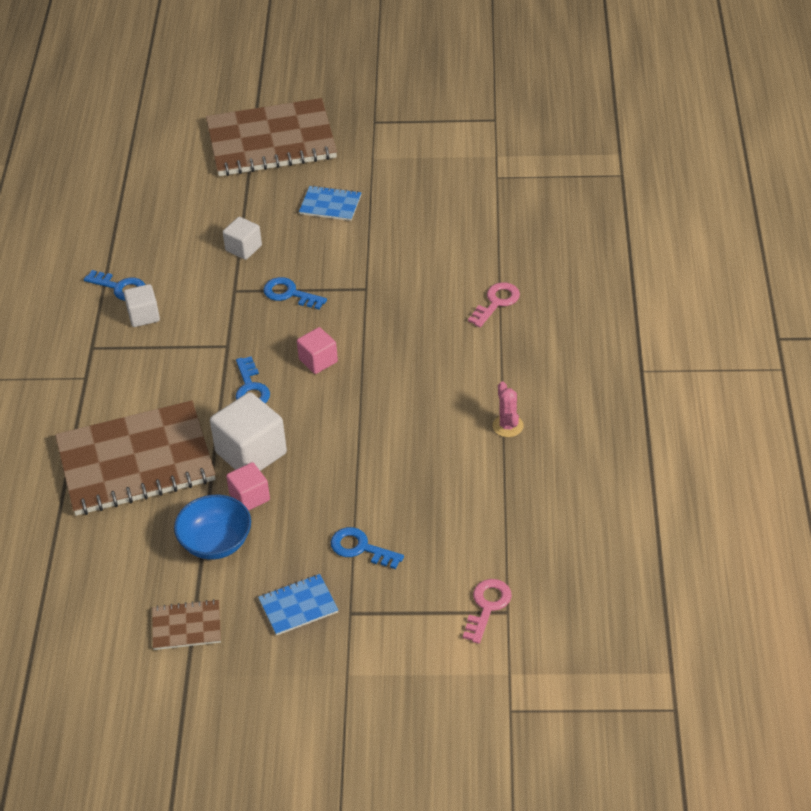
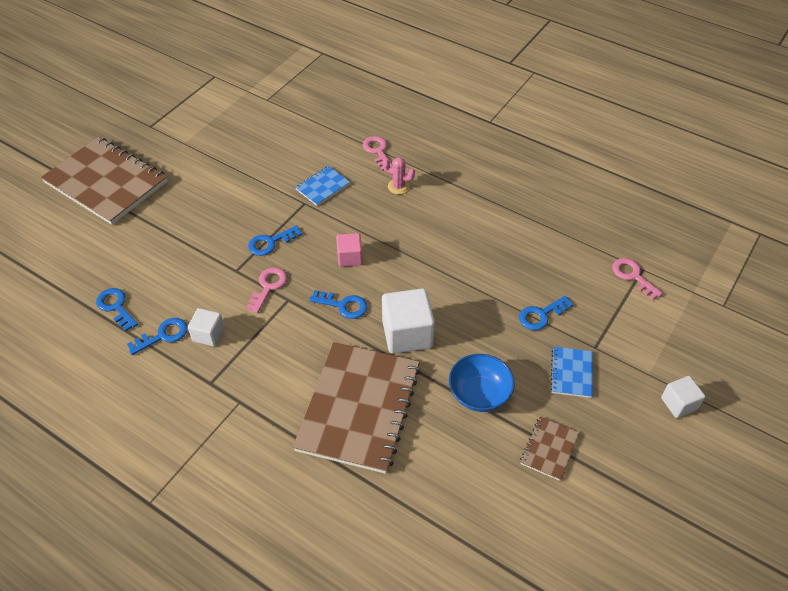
camera: 60 degrees left, 5 degrees up
(129, 239) = (116, 307): none -> blue key
(232, 323) = (268, 287): none -> pink key
(243, 248) = (199, 246): white cube -> white cube (678, 403)
(249, 497) = (449, 354): pink cube -> none
(271, 141) = (106, 182): brown notebook -> brown notebook turned 75 degrees counterclockwise
(330, 205) = (206, 183): blue notebook -> blue notebook (322, 187)
(508, 426) = (488, 196): pink cactus -> pink cactus (398, 186)

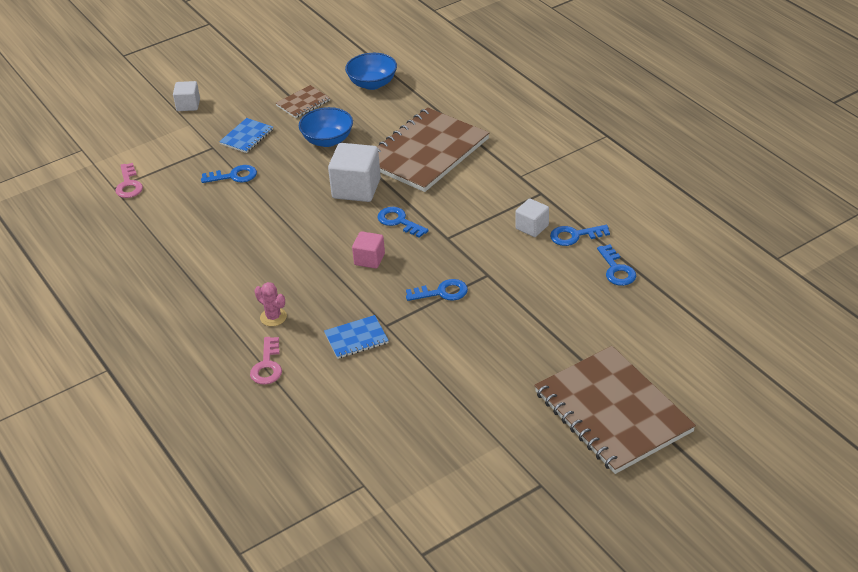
camera: 155 degrees left, 10 degrees down
(268, 287) = (461, 252): pink key -> none
(487, 515) = (372, 84): none -> blue bowl

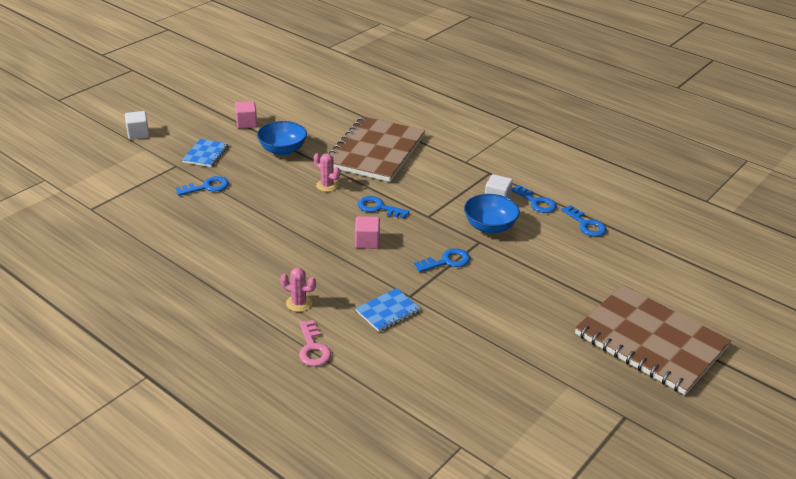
camera: 20 degrees left, 5 degrees down
(128, 184) = (105, 204): pink key -> none
(303, 103) = (246, 123): brown notebook -> pink cube
(356, 188) = (327, 185): white cube -> pink cactus
(372, 84) = (302, 104): blue bowl -> blue bowl (489, 227)
(574, 236) = (536, 202): blue key -> blue key turned 105 degrees counterclockwise

